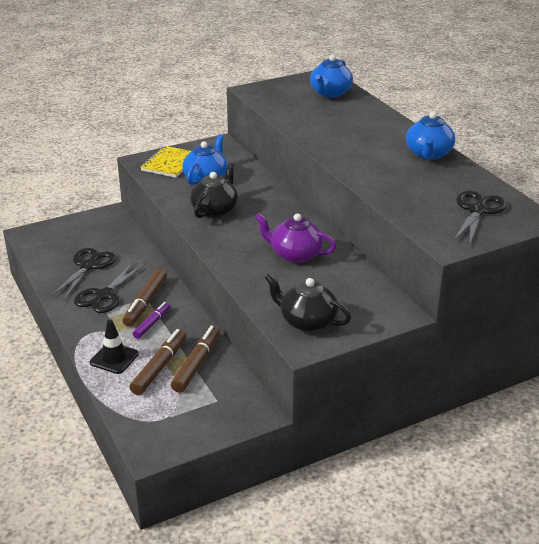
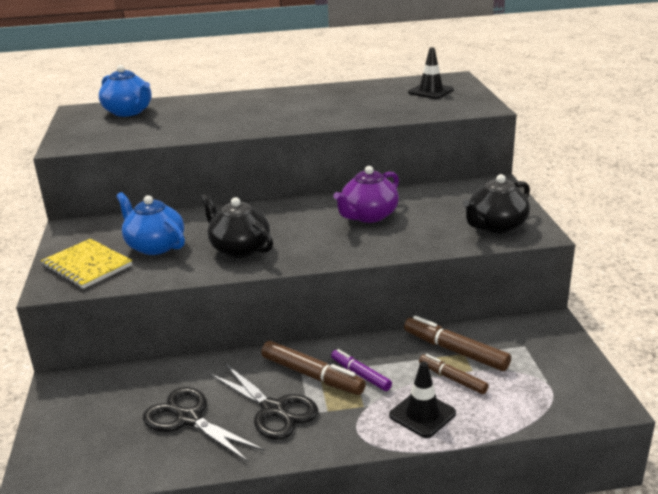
camera: 70 degrees left, 5 degrees down
(160, 367) = (452, 379): brown marker -> brown marker, size x0.64
(428, 154) = (312, 93): blue teapot -> none
(477, 211) = (430, 91): black scissors -> black traffic cone

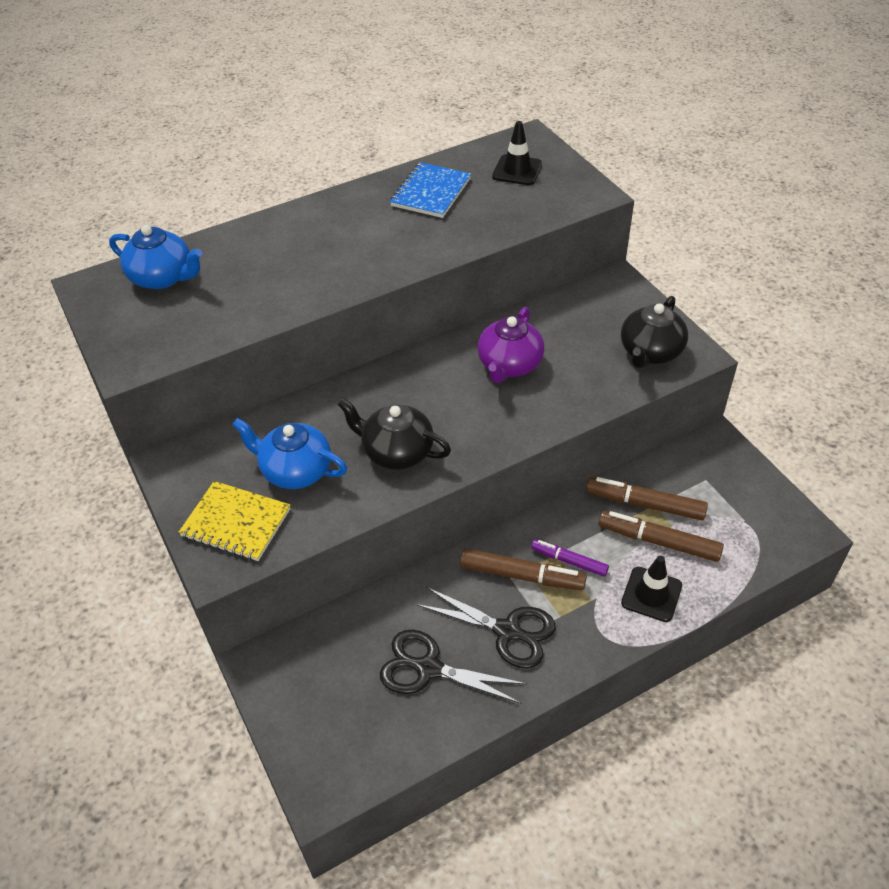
camera: 20 degrees left, 20 degrees up
(354, 95) = (430, 192): none -> blue notebook
(452, 379) = (658, 541): brown marker -> brown marker, size x1.57

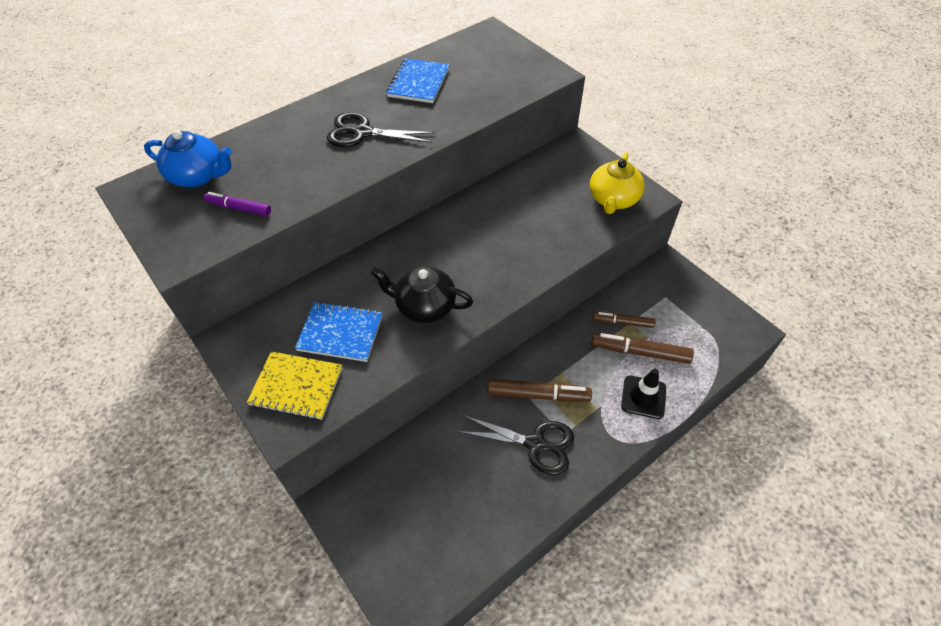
camera: 10 degrees left, 5 degrees up
(295, 470) = (340, 333): blue teapot -> blue notebook
(428, 668) = (477, 486): black scissors -> black scissors (363, 133)
(509, 365) = (503, 222): purple teapot -> none
(517, 170) = (486, 59): black traffic cone -> none
(569, 561) = (573, 377): purple marker -> purple marker (239, 208)
(644, 504) = (623, 322): brown marker -> brown marker, size x0.64
(650, 352) = (613, 200): black teapot -> yellow teapot

